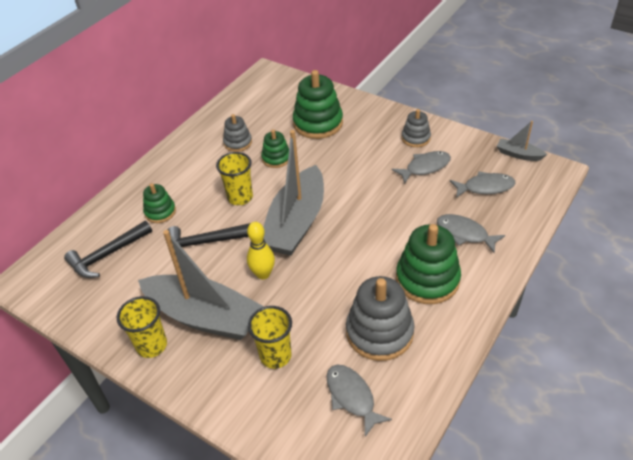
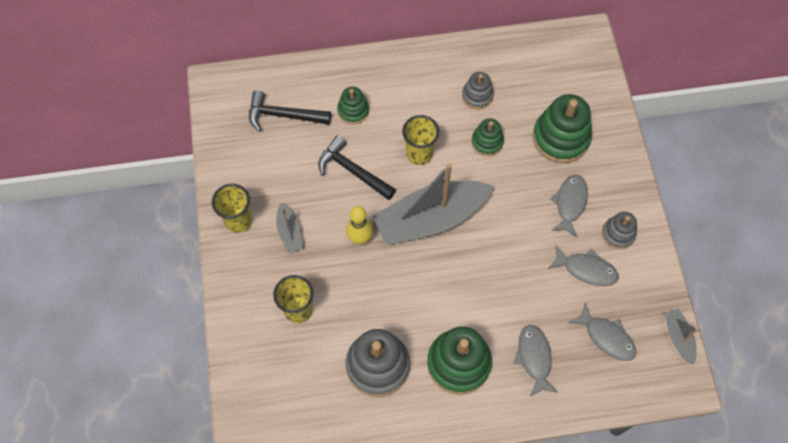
camera: 45 degrees right, 20 degrees up
(204, 316) = (289, 232): grey boat -> grey boat, size x0.44
(352, 397) = (308, 388): grey fish -> grey fish (570, 203)

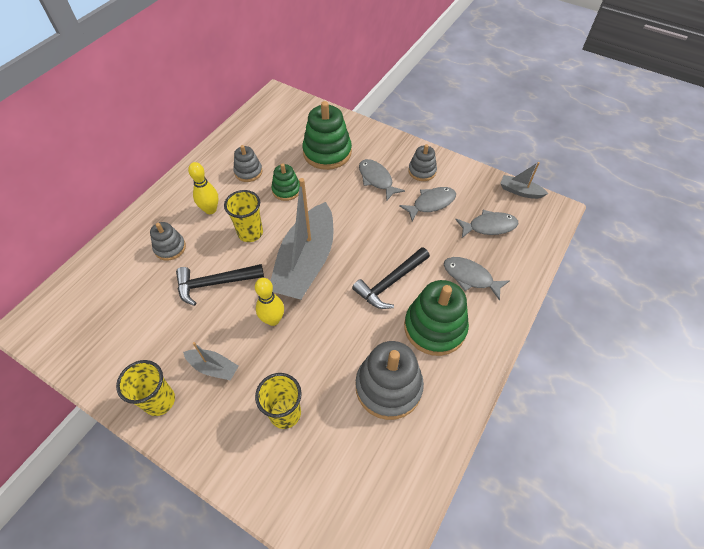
camera: 50 degrees left, 10 degrees down
(283, 115) = (115, 296): black hammer -> black hammer (390, 283)
(353, 110) = (170, 248): green stacking toy -> grey stacking toy
(413, 104) = (210, 210): none -> yellow bowling pin

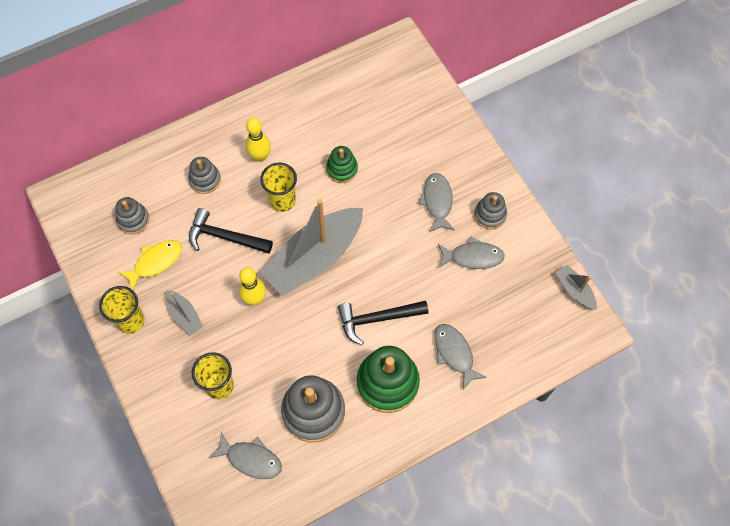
camera: 30 degrees right, 10 degrees up
(158, 335) = (155, 262): none -> yellow fish
(248, 172) = (317, 129): grey stacking toy -> grey stacking toy (133, 220)
(327, 152) = (408, 144): green stacking toy -> none
(489, 226) = (512, 312): grey fish -> grey fish (251, 459)

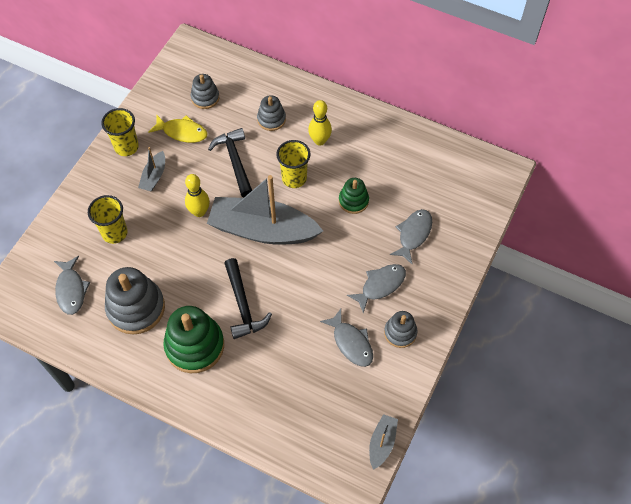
camera: 55 degrees right, 5 degrees down
(377, 319) = (243, 305): black hammer -> black hammer turned 150 degrees counterclockwise
(454, 353) = (254, 380): grey fish -> grey fish (413, 234)

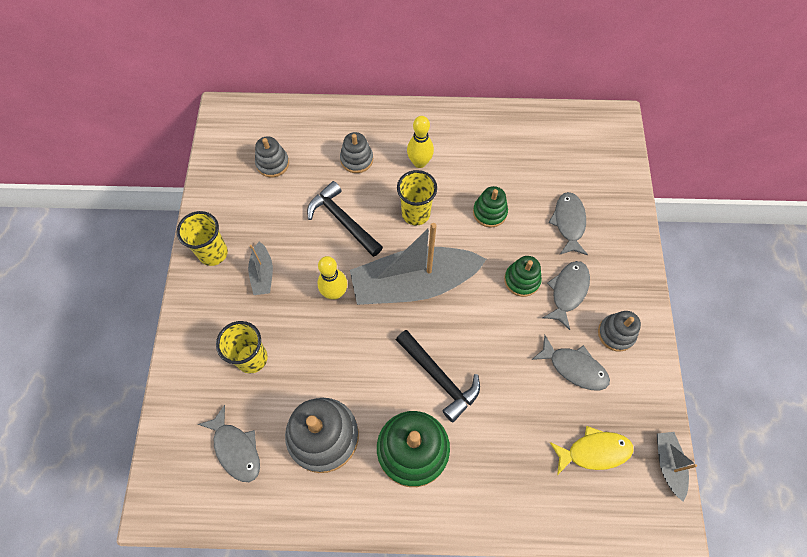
camera: 25 degrees left, 5 degrees up
(182, 132) = (267, 211): yellow fish -> yellow fish (594, 451)
(348, 262) = (522, 280): none -> green stacking toy

